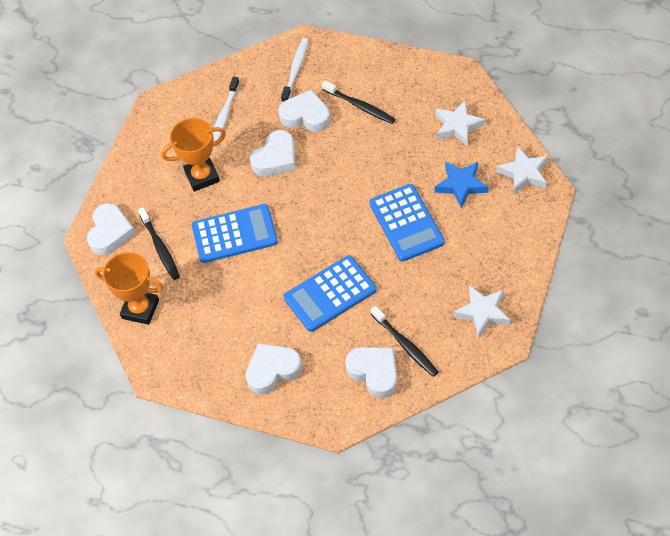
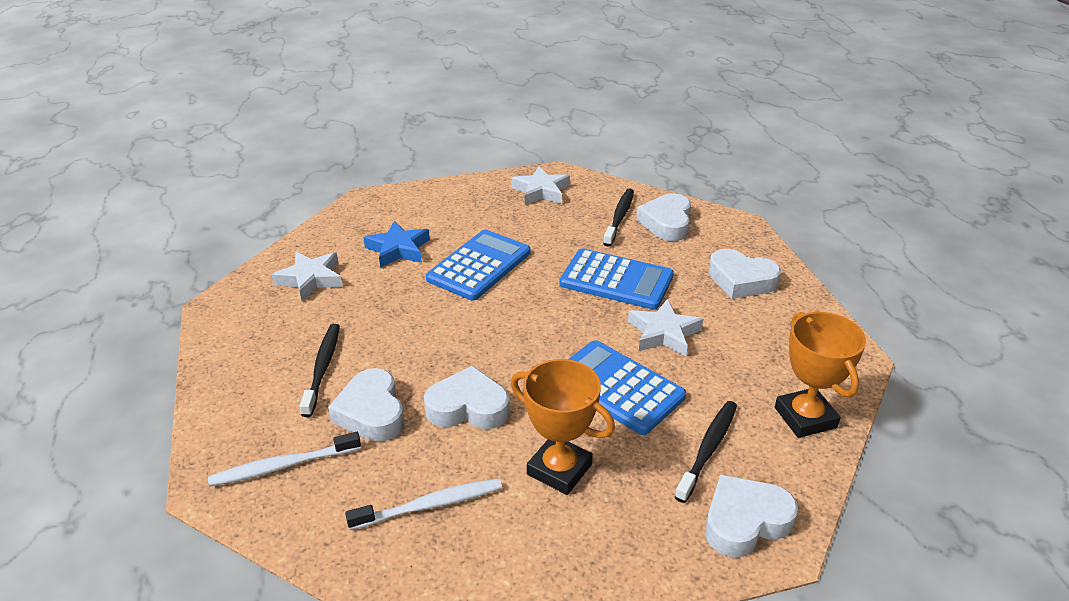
camera: 130 degrees left, 20 degrees down
(524, 173) = (353, 218): white star -> white star (663, 333)

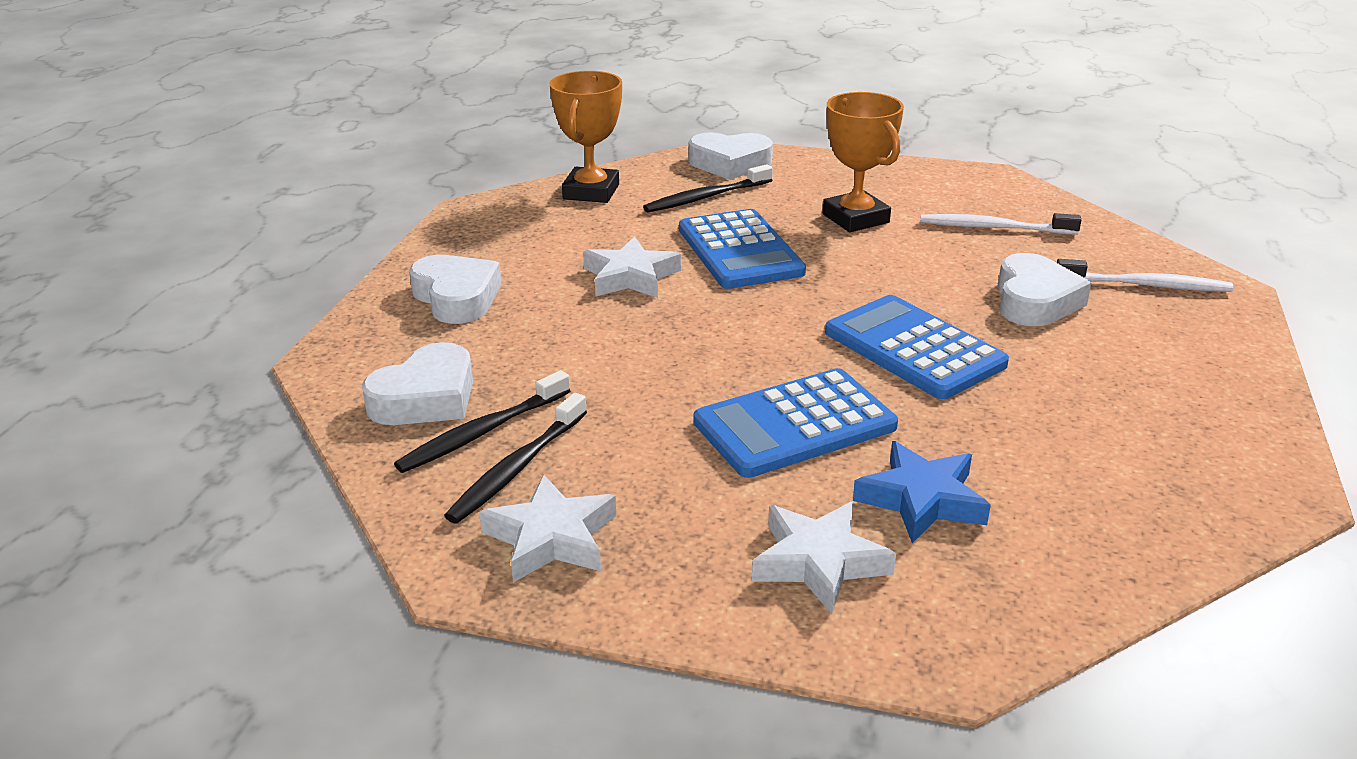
camera: 150 degrees left, 5 degrees down
(311, 279) = (1104, 491): white star -> white star (819, 562)
(322, 368) = (1092, 357): black toothbrush -> black toothbrush (517, 468)
(468, 407) = (918, 277): white heart -> none
(616, 280) = (613, 344): blue calculator -> blue calculator (914, 348)

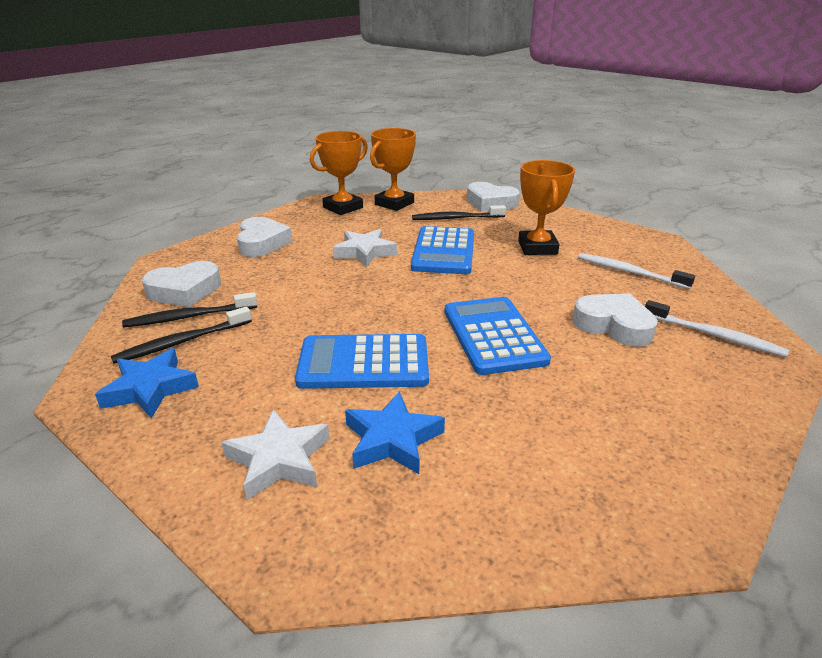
camera: 25 degrees right, 0 degrees up
(518, 214) = (343, 207): none -> orange trophy
(551, 538) = (150, 388): white star -> blue star
(1034, 301) = (613, 325): white heart -> white heart turned 90 degrees counterclockwise

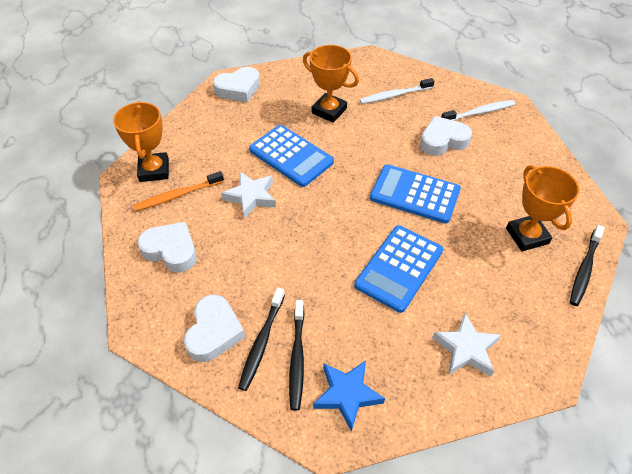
camera: 55 degrees left, 20 degrees up
(326, 224) = (177, 195): none -> orange toothbrush
(392, 439) = (479, 290): blue star -> none
(394, 203) = (181, 137): orange trophy -> orange trophy (526, 236)
(456, 218) = (245, 120): black toothbrush -> black toothbrush (584, 269)

